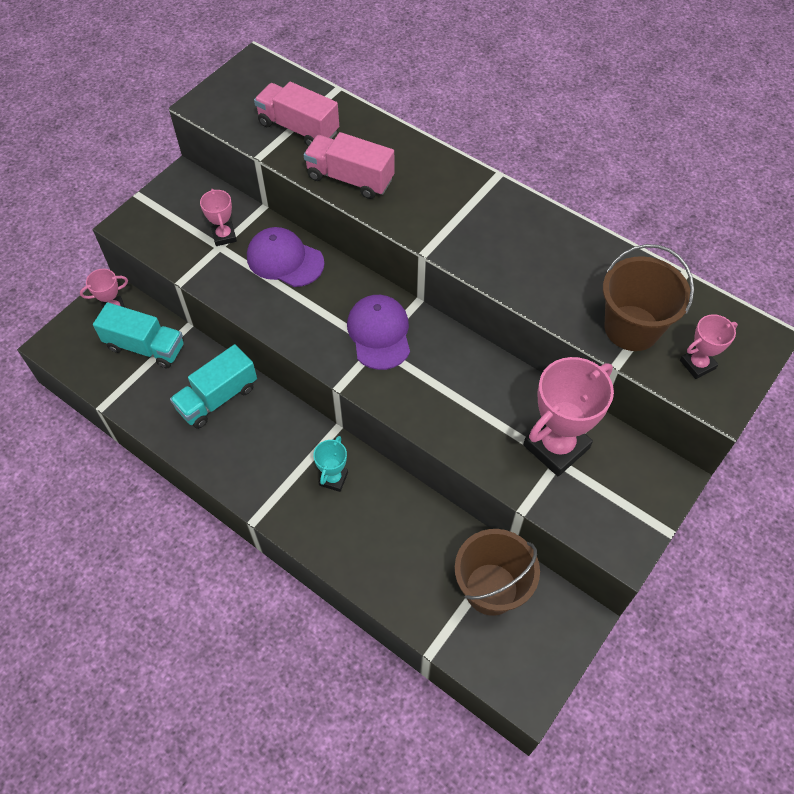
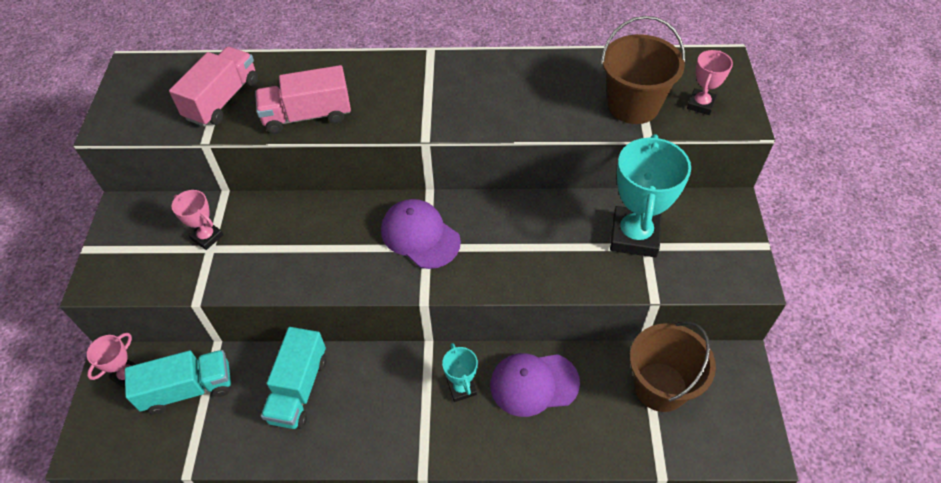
camera: 35 degrees left, 5 degrees down
(285, 260) = (283, 224): purple cap -> purple cap (534, 384)
(298, 128) = (223, 100): pink truck -> pink truck turned 120 degrees clockwise
(556, 446) = (634, 236): pink trophy -> turquoise trophy

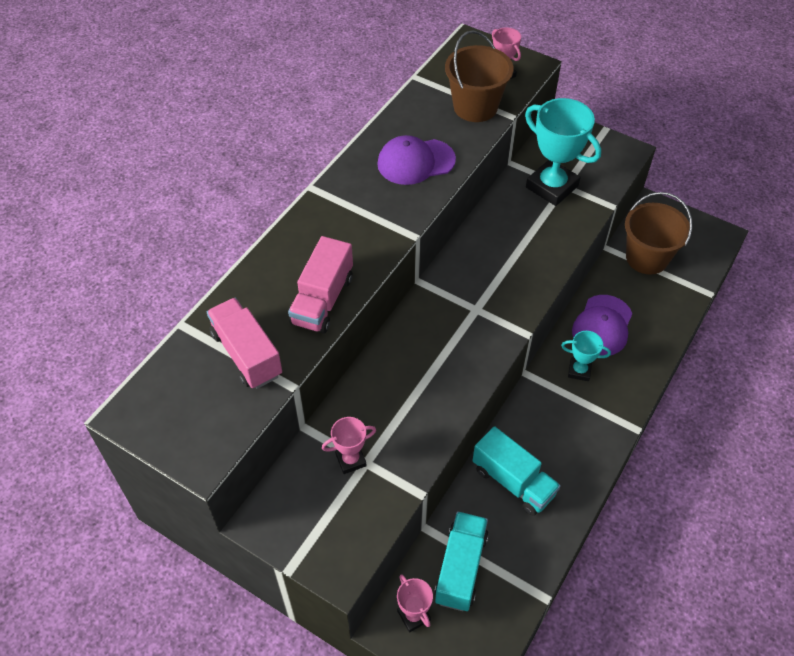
camera: 60 degrees left, 0 degrees up
(420, 235) = (461, 308): purple cap -> purple cap (415, 162)

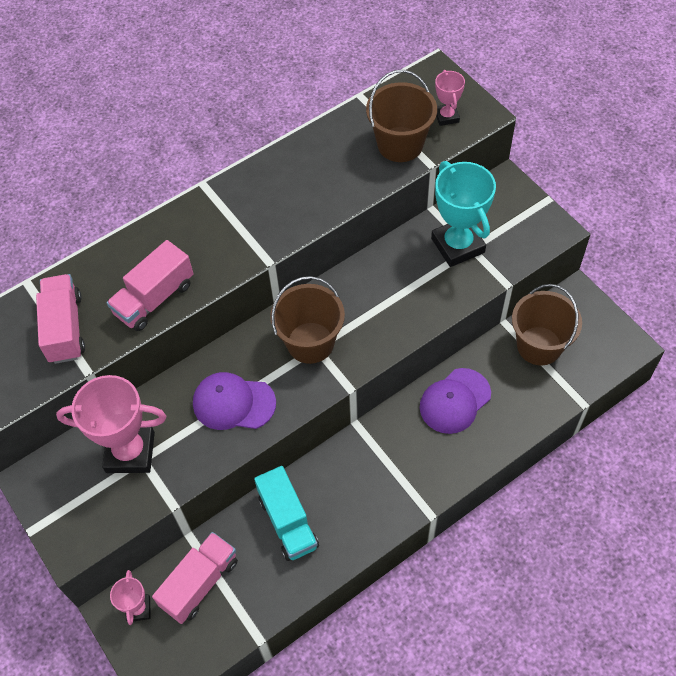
camera: 25 degrees right, 5 degrees up
(351, 460) = (130, 452): pink trophy -> pink trophy, size x1.94
(415, 162) = (311, 186): purple cap -> purple cap (233, 403)
(460, 568) = (200, 583): turquoise truck -> pink truck
(468, 306) = (310, 342): none -> brown bucket
(579, 371) = (407, 438): turquoise trophy -> none

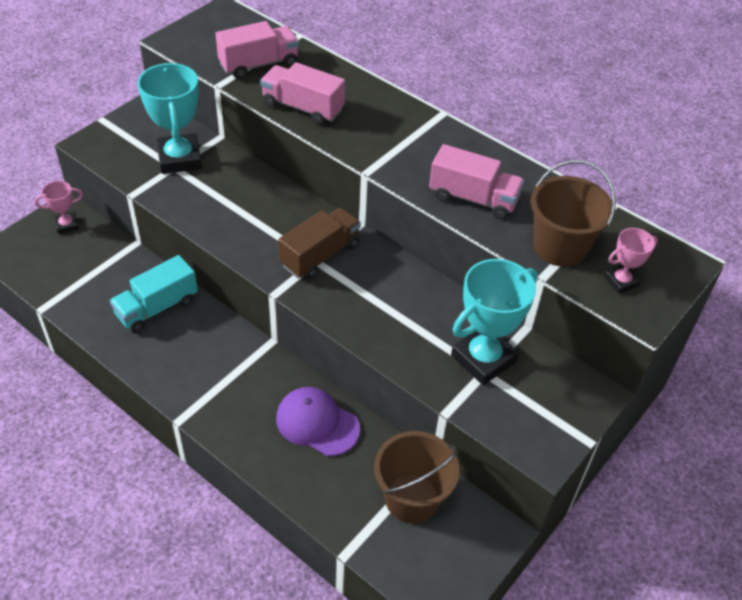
camera: 70 degrees right, 10 degrees down
(130, 452) = (179, 158): pink trophy -> turquoise trophy
(200, 583) = (92, 259): pink truck -> pink truck (473, 198)
(233, 403) = (241, 213): purple cap -> none
(310, 342) = (320, 255): brown bucket -> brown truck

